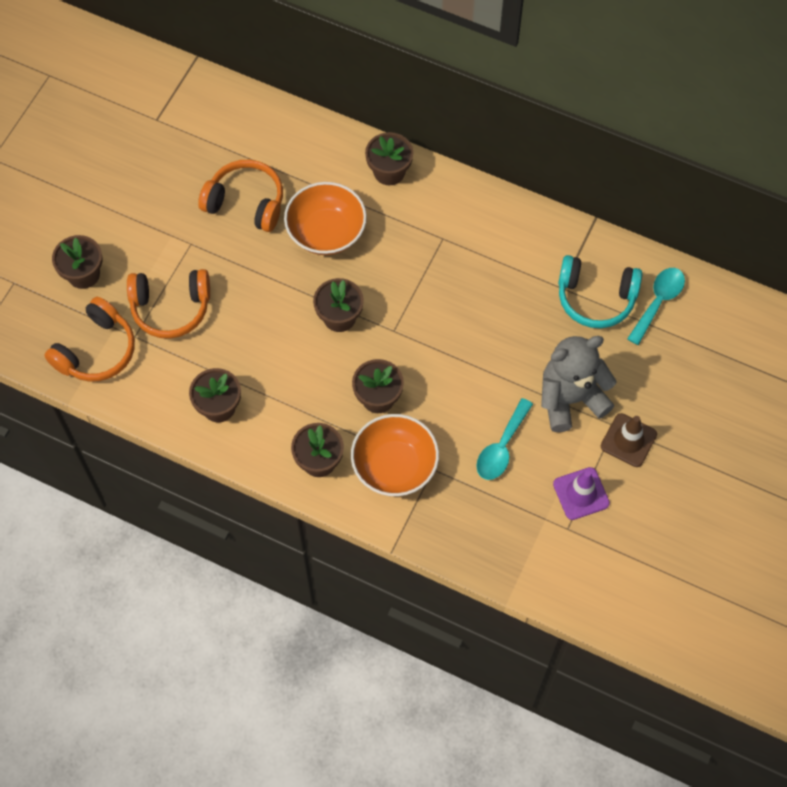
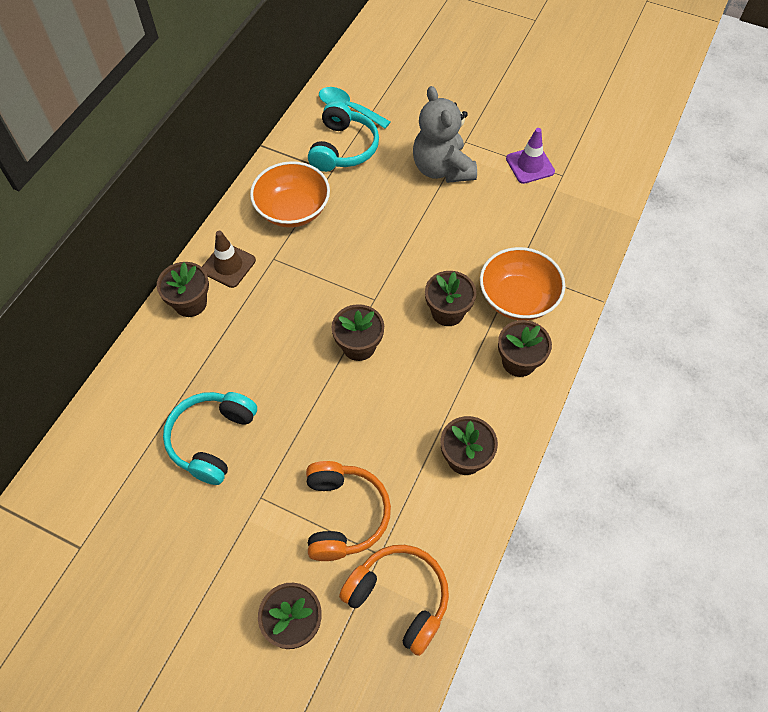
camera: 90 degrees left, 5 degrees down
(246, 203) = (212, 440): orange headphones -> turquoise headphones
(326, 232) = (257, 359): orange bowl -> orange bowl (293, 210)
(502, 447) = (491, 217): turquoise spoon -> none
(628, 440) = (478, 133): brown traffic cone -> brown traffic cone (228, 265)

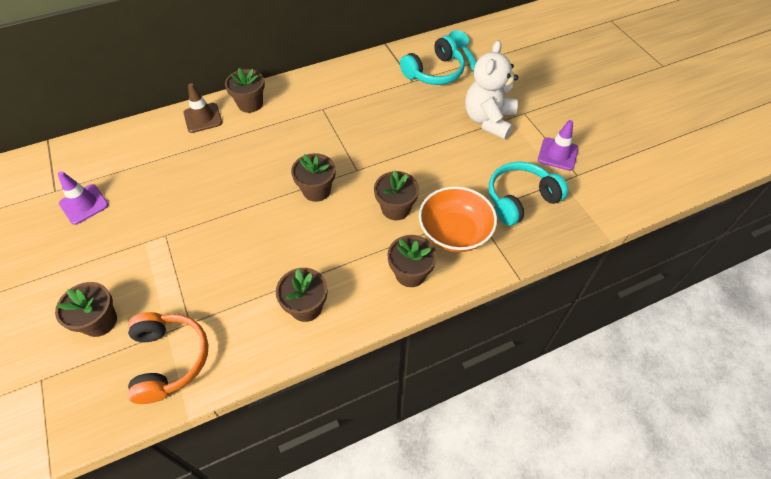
camera: 40 degrees right, 5 degrees down
(133, 535) = (84, 204): none -> purple traffic cone
(212, 440) = (178, 184): turquoise headphones -> turquoise headphones (520, 199)
(228, 265) = (293, 97): brown traffic cone -> brown traffic cone (203, 118)
(293, 210) = (364, 89): orange bowl -> none
(343, 515) = (196, 282): orange headphones -> none
(442, 169) = (488, 120): grey teddy bear -> white teddy bear

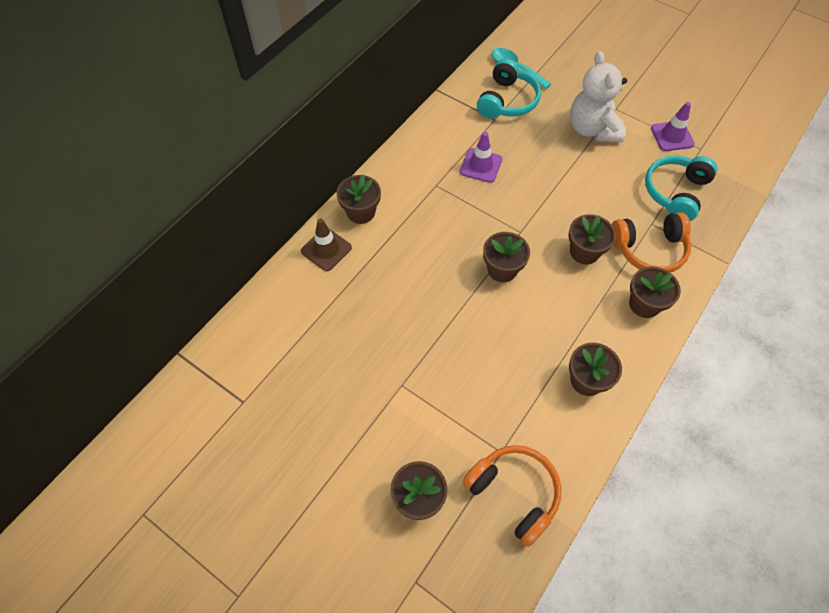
camera: 30 degrees left, 5 degrees up
(84, 204) = (289, 399): purple traffic cone -> purple traffic cone (481, 165)
(454, 232) = (649, 249): orange bowl -> orange headphones

